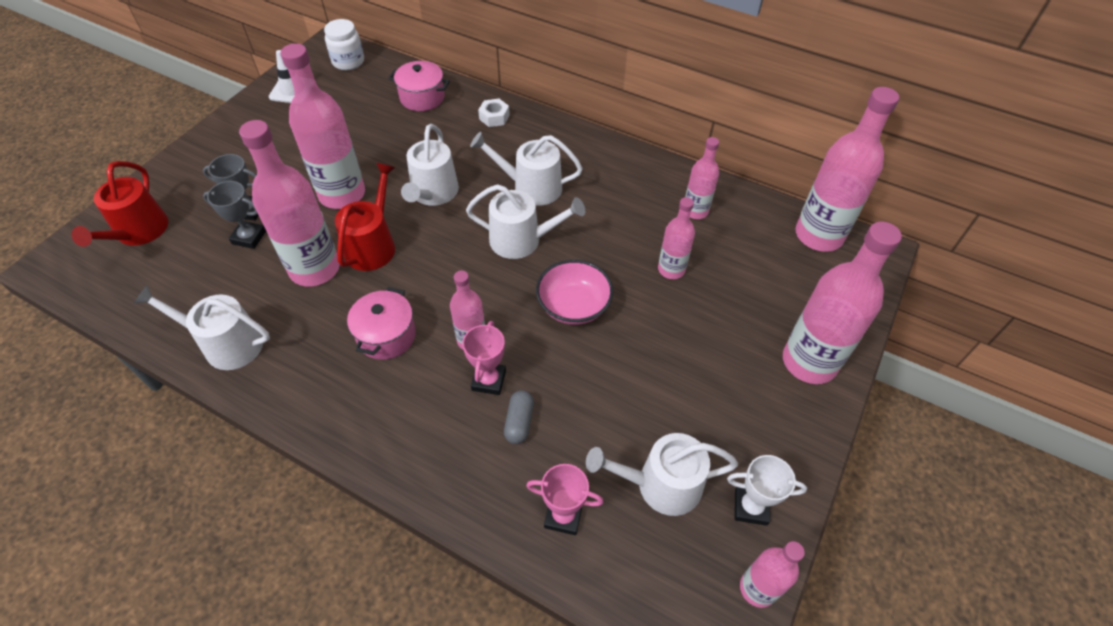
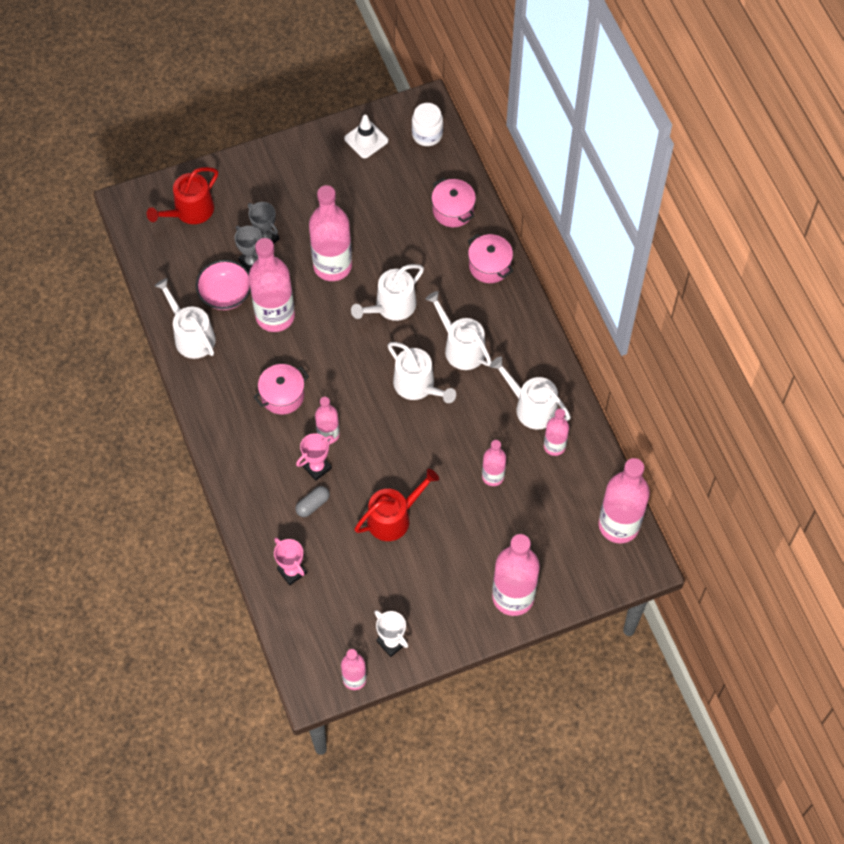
camera: 40 degrees right, 10 degrees up
(372, 245) = (322, 322): red watering can -> red watering can (393, 518)
(494, 117) = (489, 266): white nut -> pink pot
(573, 306) = (407, 456): pink bowl -> pink bowl (225, 294)
(661, 485) = (356, 595): white watering can -> white watering can (531, 407)

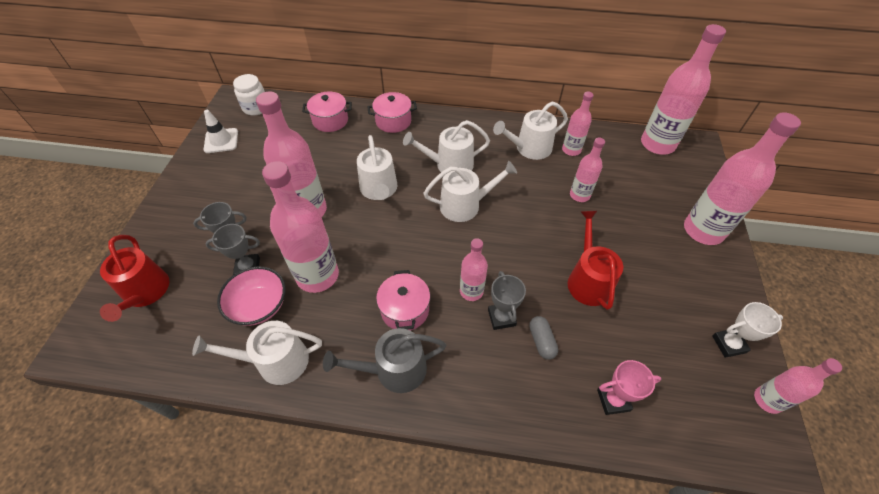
camera: 60 degrees left, 10 degrees down
(230, 415) = (394, 370): none -> grey watering can
(317, 467) = (501, 317): pink trophy -> grey trophy

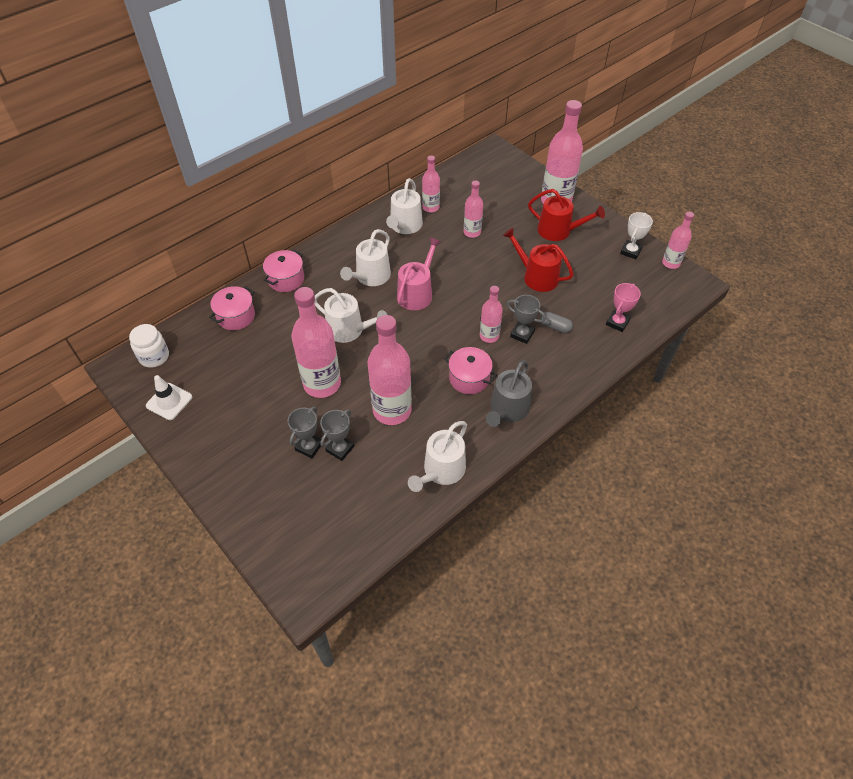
camera: 50 degrees left, 0 degrees up
(145, 293) = (296, 527): red watering can -> red watering can (558, 231)
(259, 306) = (384, 458): pink bowl -> none
(465, 205) = (417, 293): white watering can -> pink watering can
(657, 144) = (473, 166): pink bottle -> none

